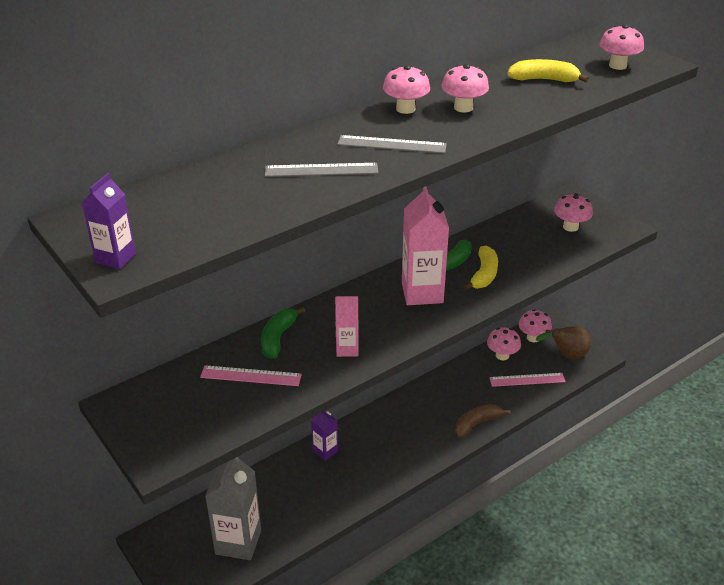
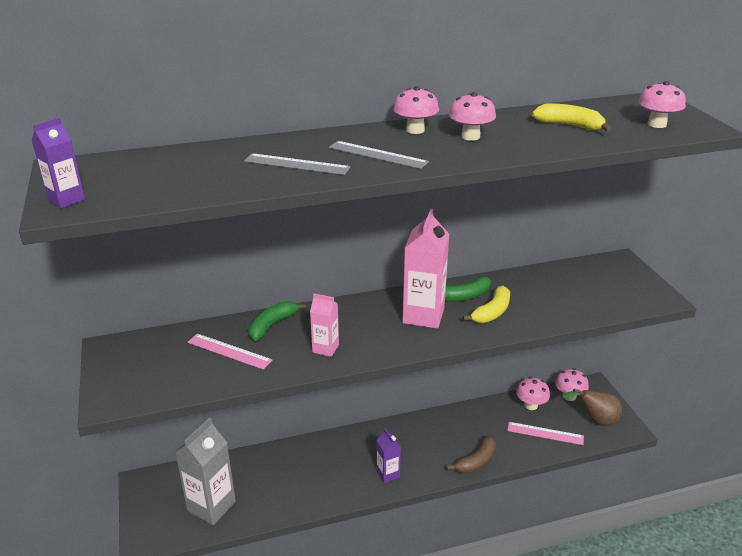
camera: 20 degrees right, 5 degrees down
(325, 451) = (325, 448): purple carton -> purple carton (388, 474)
(477, 424) = (476, 461): brown banana -> brown banana turned 150 degrees clockwise
(570, 227) = (603, 287): pink mushroom -> none

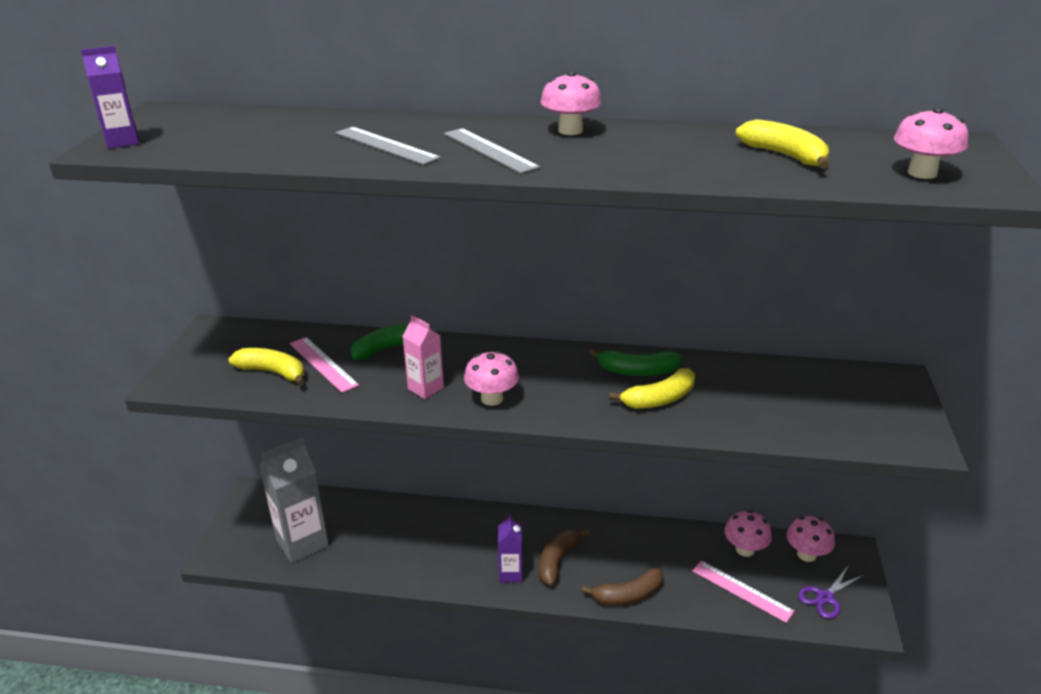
camera: 25 degrees right, 0 degrees up
(193, 369) = (273, 372): none -> yellow banana
(415, 454) = (557, 560): none -> brown banana
(423, 315) = (569, 381): pink carton -> none
(470, 136) = (631, 148): pink mushroom -> pink mushroom (492, 398)
(596, 420) = (825, 597): brown pear -> purple scissors

